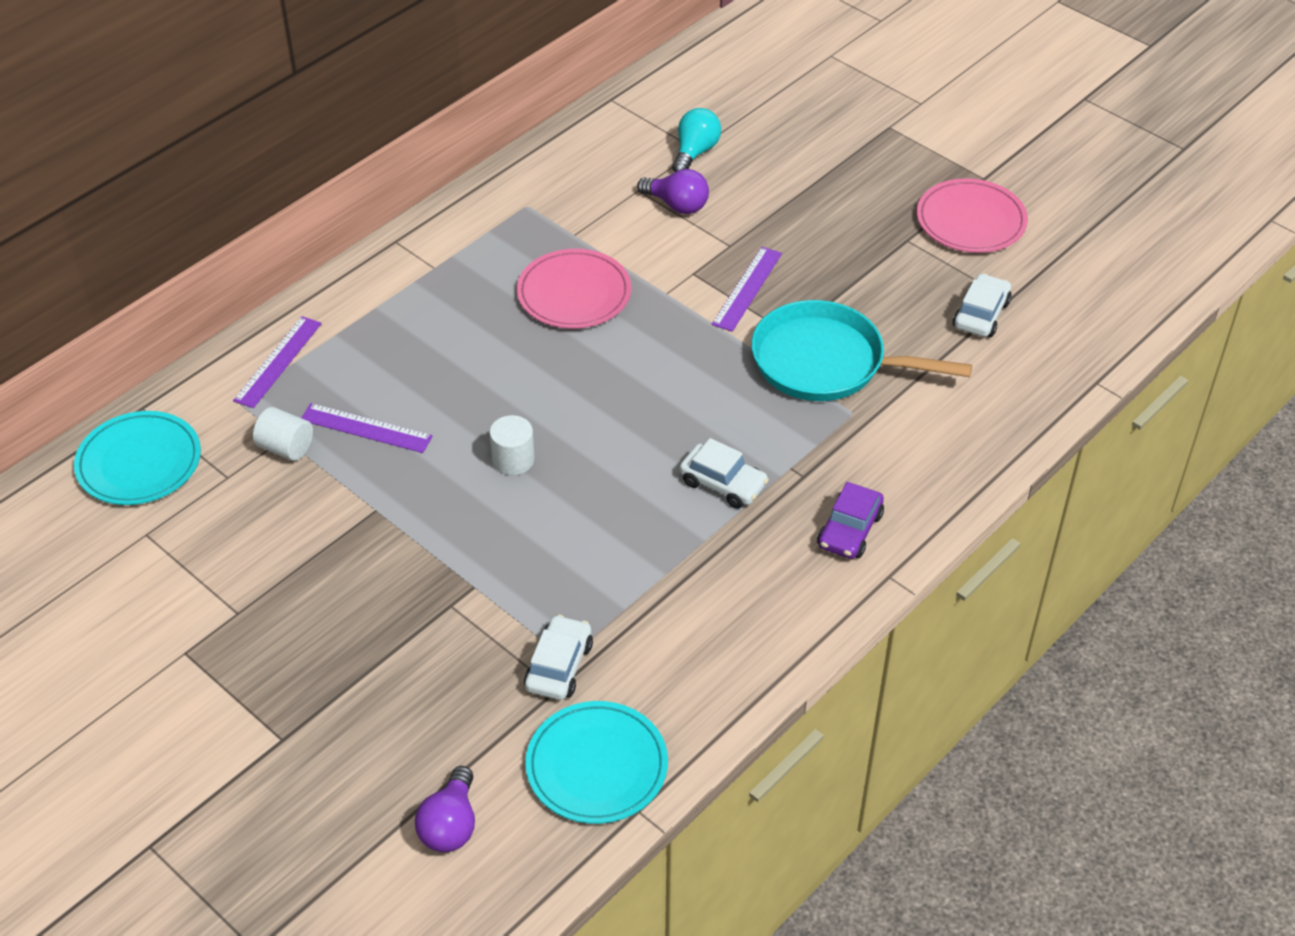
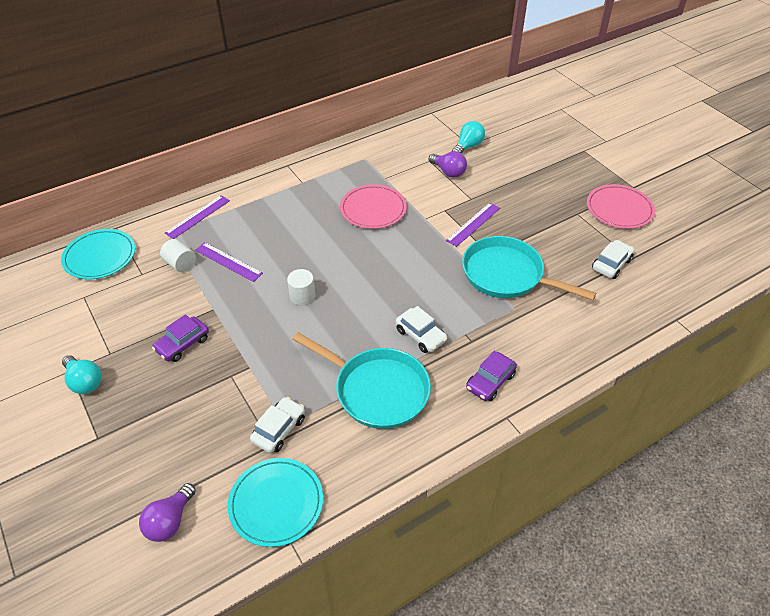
camera: 15 degrees right, 0 degrees up
(218, 664) = (84, 382): none -> turquoise light bulb
(351, 574) = (182, 344): none -> purple car
(685, 578) = (377, 390): none -> turquoise pan

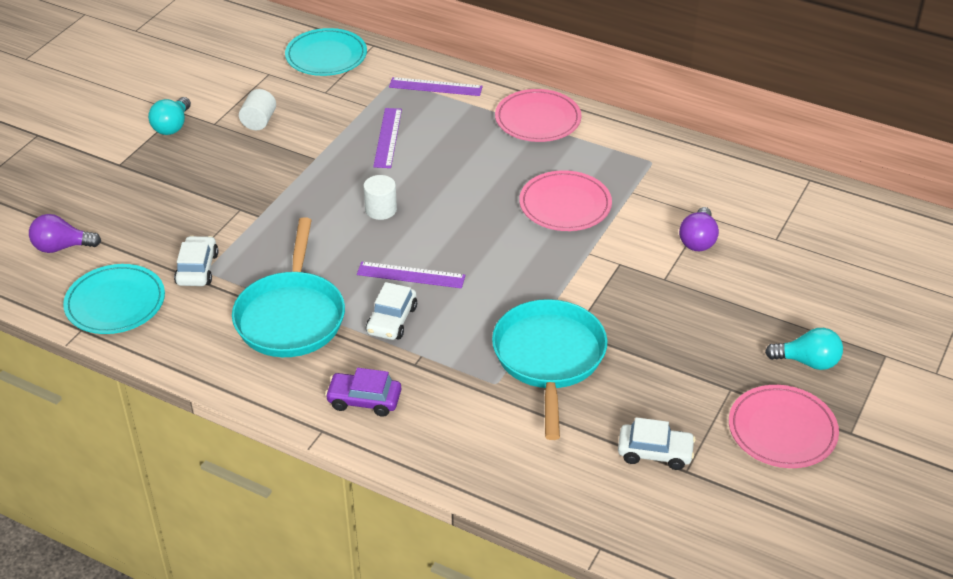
camera: 60 degrees right, 5 degrees down
(180, 264) = (358, 109): white cylinder -> white cylinder (259, 121)
(182, 344) = (256, 161): purple car -> none
(279, 429) = (197, 269): white car -> white car turned 90 degrees counterclockwise
(280, 186) = (538, 119): none -> pink plate
(468, 146) = (771, 239): turquoise light bulb -> turquoise light bulb (808, 362)
(473, 224) = (616, 298): purple ruler -> purple ruler (411, 275)

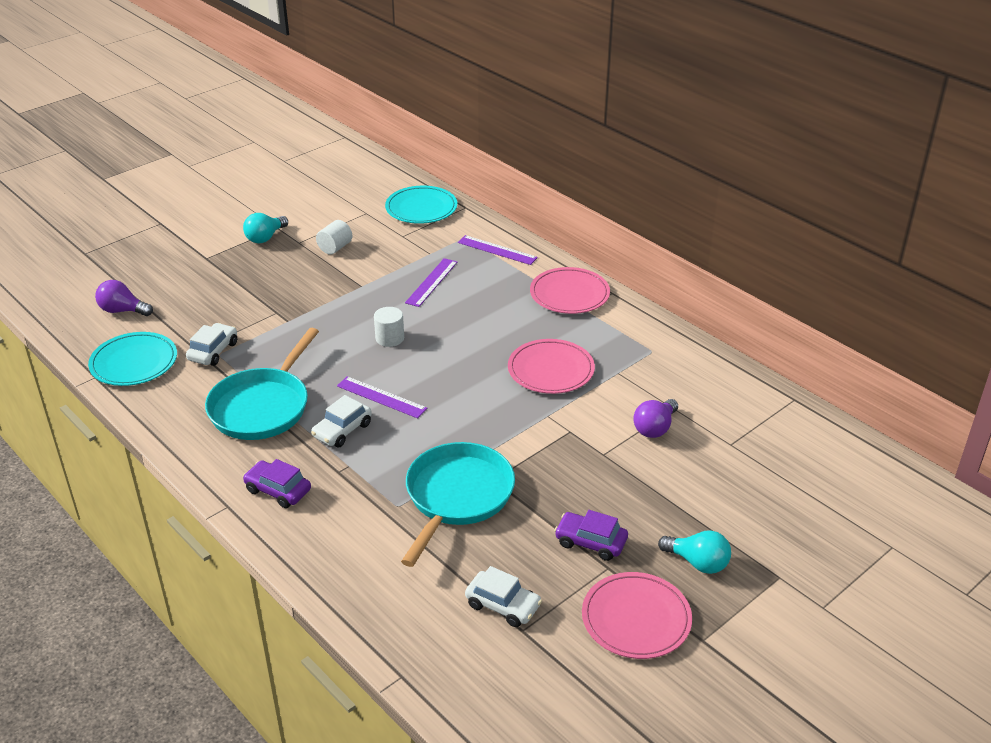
camera: 20 degrees right, 5 degrees down
(701, 369) = (590, 542): none -> purple car

